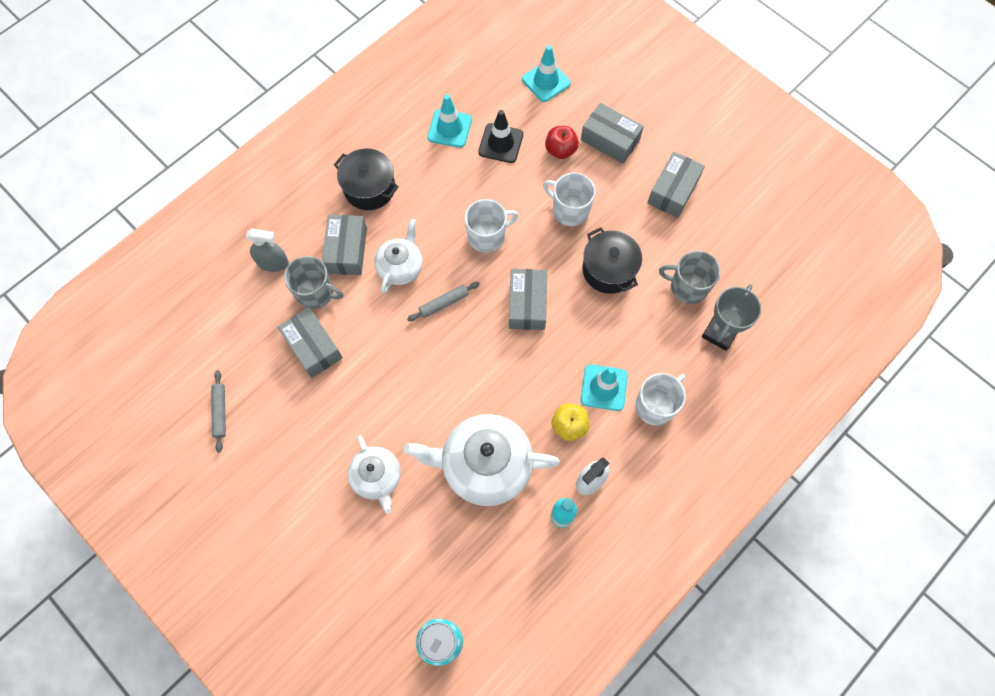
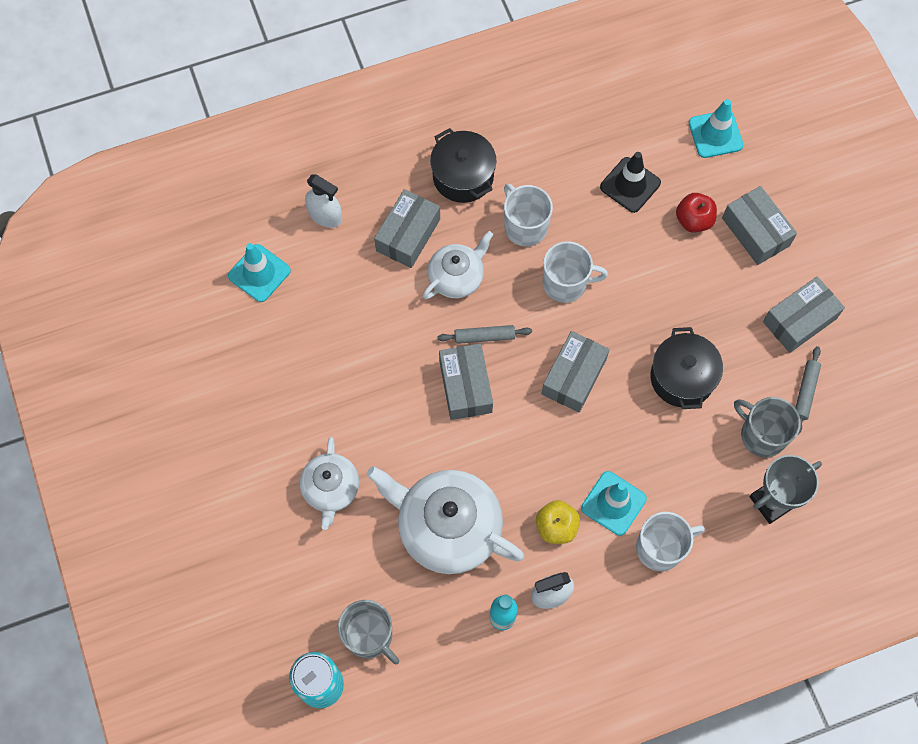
camera: 25 degrees right, 0 degrees up
(220, 412) = (203, 350): grey rolling pin -> grey rolling pin (805, 392)
(273, 263) = (325, 215): grey spray bottle -> white spray bottle
(313, 347) = (326, 323): grey box -> grey box (465, 386)
(315, 293) = (355, 267): grey mug -> grey mug (369, 636)
(449, 128) = (581, 145): turquoise traffic cone -> turquoise traffic cone (259, 273)
(569, 210) = (671, 292): white mug -> white mug (525, 226)

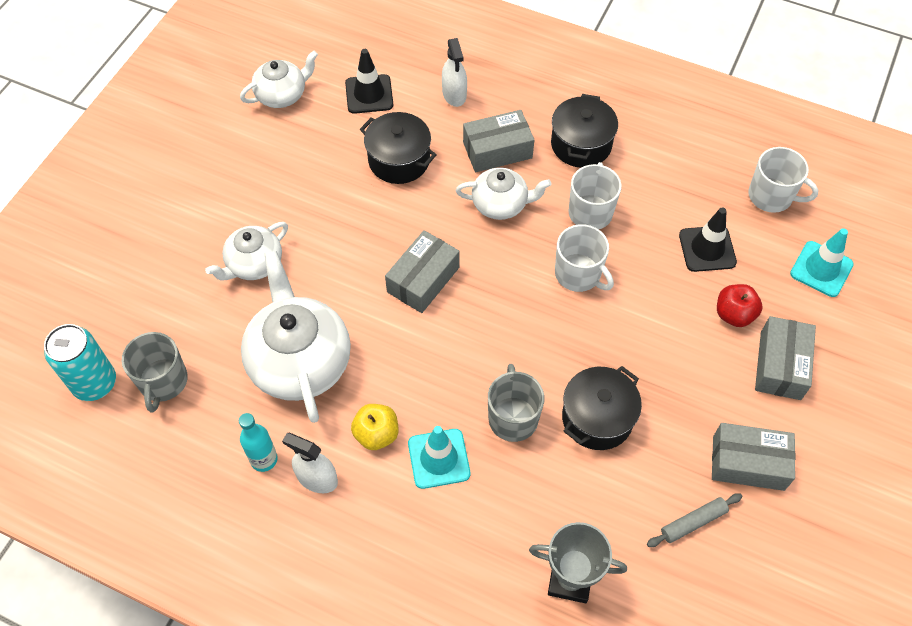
camera: 45 degrees right, 10 degrees down
(190, 334) = (282, 95): none -> white teapot
(259, 273) = (369, 94): turquoise traffic cone -> black traffic cone
(344, 308) = (399, 160): none -> black pot
(484, 336) = (475, 259): grey rolling pin -> none
(573, 376) = (511, 342): grey box -> none
(660, 548) = (438, 526): white mug -> white mug (771, 196)
(762, 435) = (618, 520): grey mug -> grey mug (513, 417)

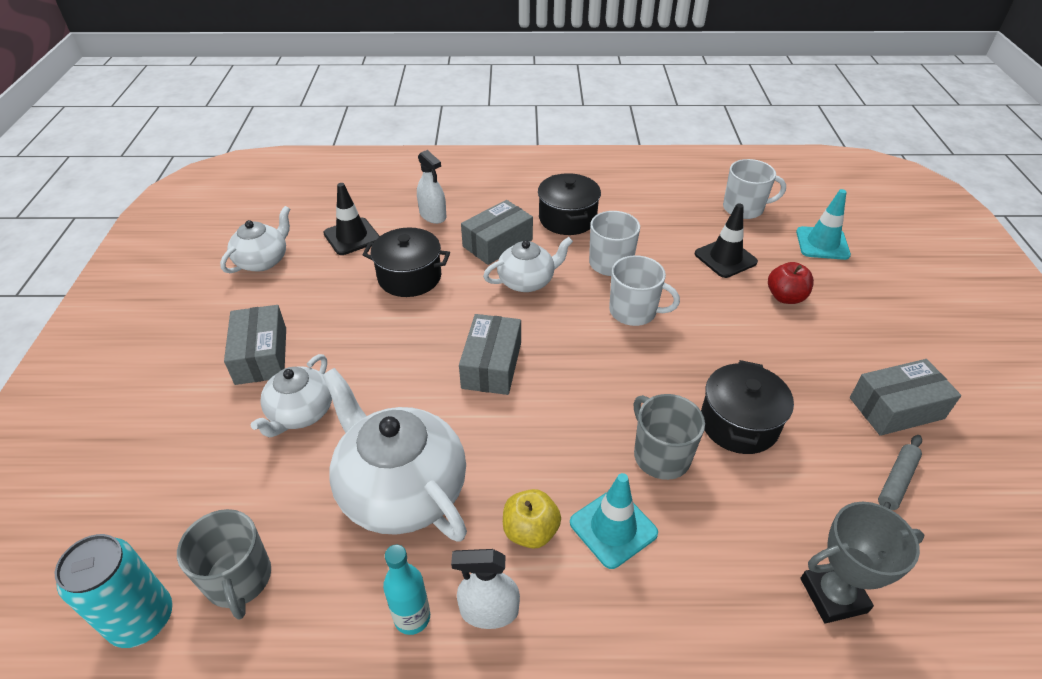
camera: 25 degrees left, 15 degrees down
(780, 365) = (853, 321): grey box -> grey box (261, 355)

